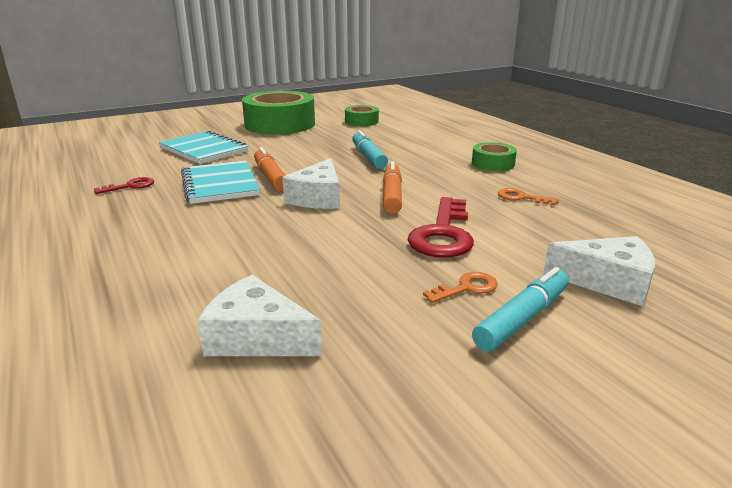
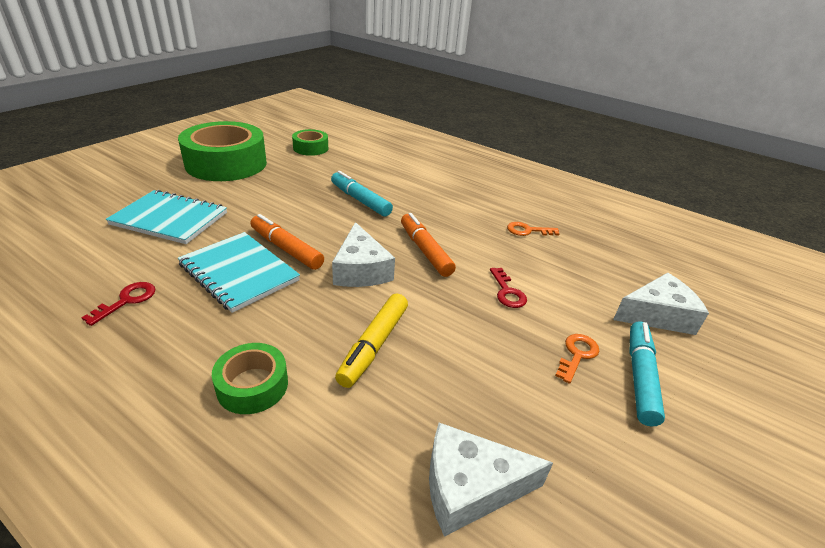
camera: 30 degrees left, 10 degrees up
(276, 242) = (374, 345): none -> yellow marker
(443, 234) = (507, 292): red key -> red key, size x0.51
(493, 164) = (473, 191): green tape -> green tape (252, 385)

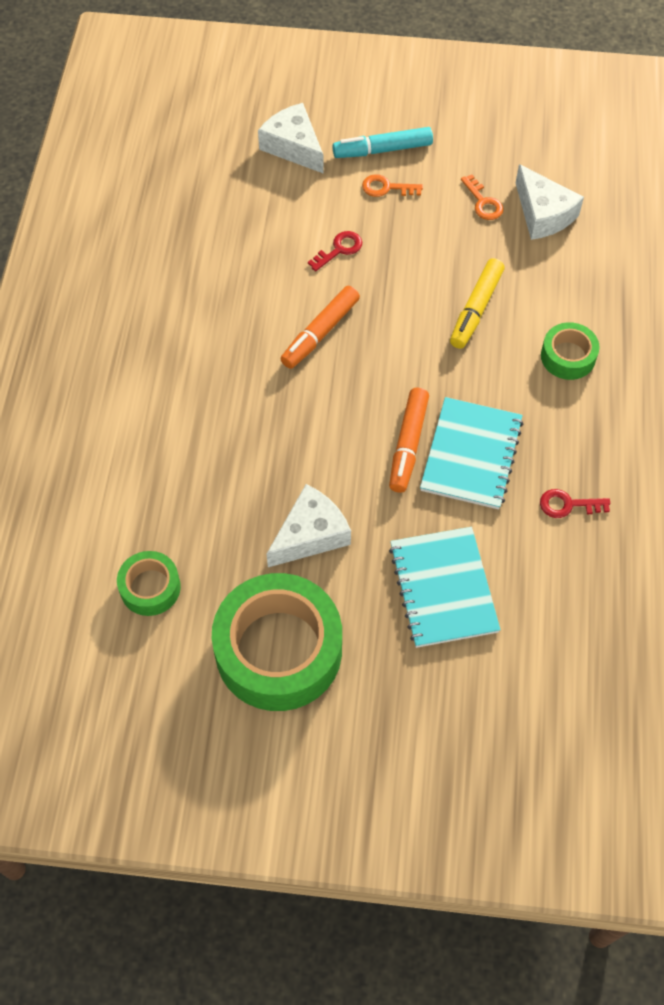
camera: 115 degrees left, 25 degrees up
(360, 200) = (261, 440): turquoise marker -> none
(360, 270) = (392, 367): white cheese -> white cheese (310, 535)
(374, 345) = (476, 309): yellow marker -> yellow marker turned 120 degrees clockwise
(528, 230) = (212, 263): orange key -> orange key (483, 202)

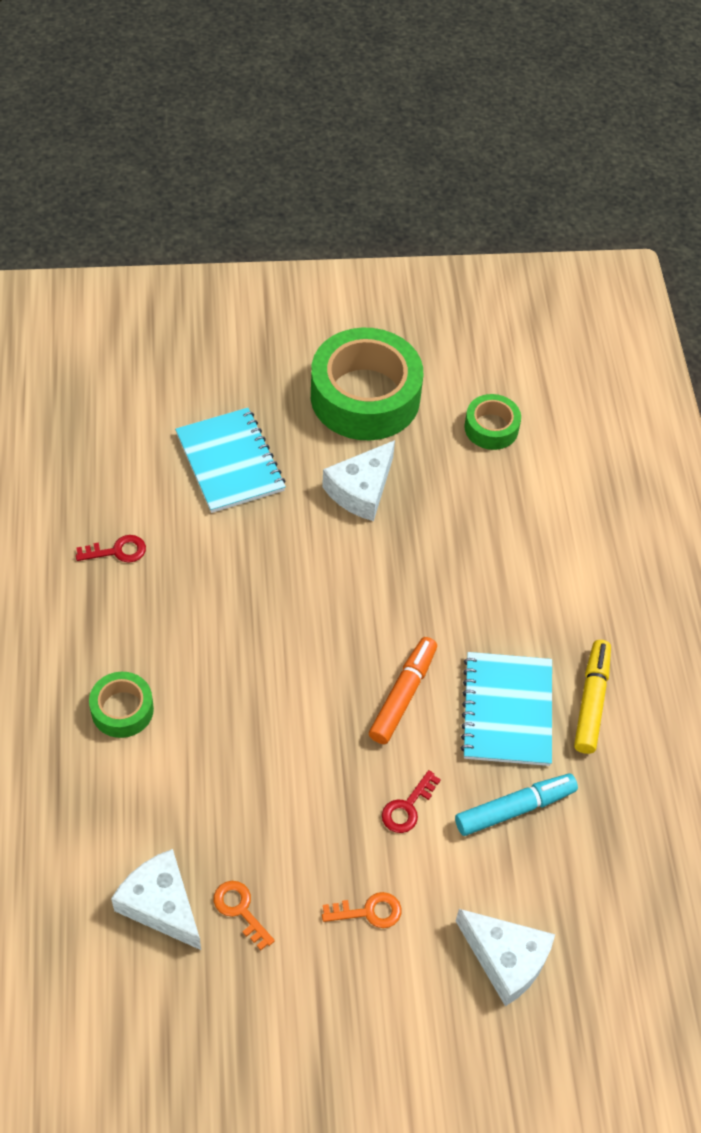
camera: 165 degrees right, 5 degrees down
(382, 150) = (386, 975): turquoise marker -> turquoise marker (515, 808)
(408, 445) = (284, 586): orange marker -> none
(471, 455) = (218, 585): turquoise notebook -> turquoise notebook (507, 710)
(476, 309) = (232, 753): yellow marker -> yellow marker (591, 701)

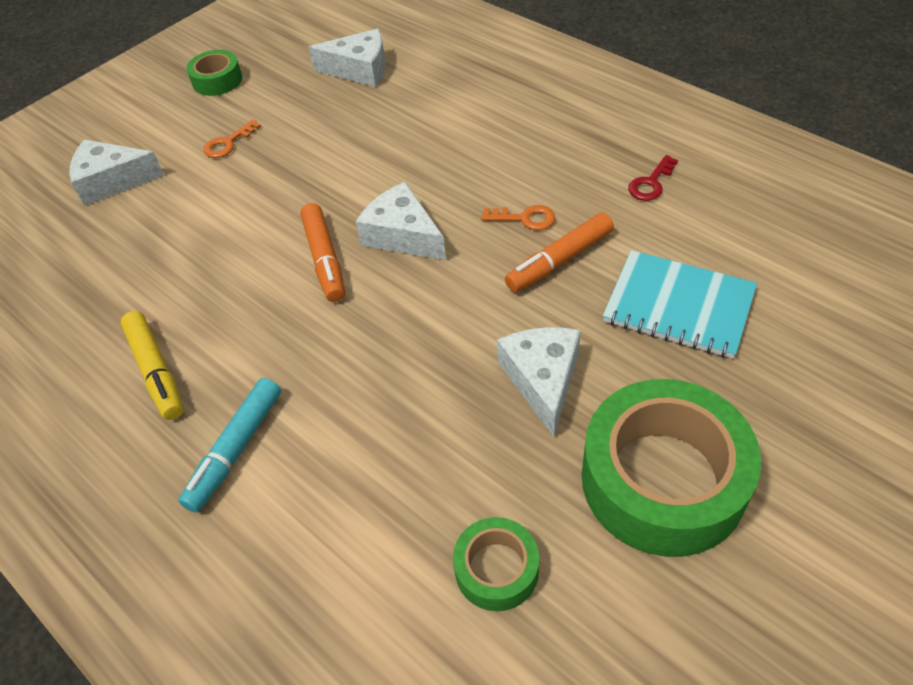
camera: 145 degrees right, 5 degrees down
(122, 709) = (506, 117): green tape -> green tape (217, 80)
(240, 910) = (310, 95): orange key -> orange key (524, 218)
(254, 551) = (559, 260): none -> orange marker
(329, 666) = (402, 235): none -> white cheese
(407, 807) = (253, 203): red key -> none
(507, 710) = (228, 310): turquoise notebook -> none
(515, 808) = (169, 256): turquoise marker -> turquoise marker (236, 450)

